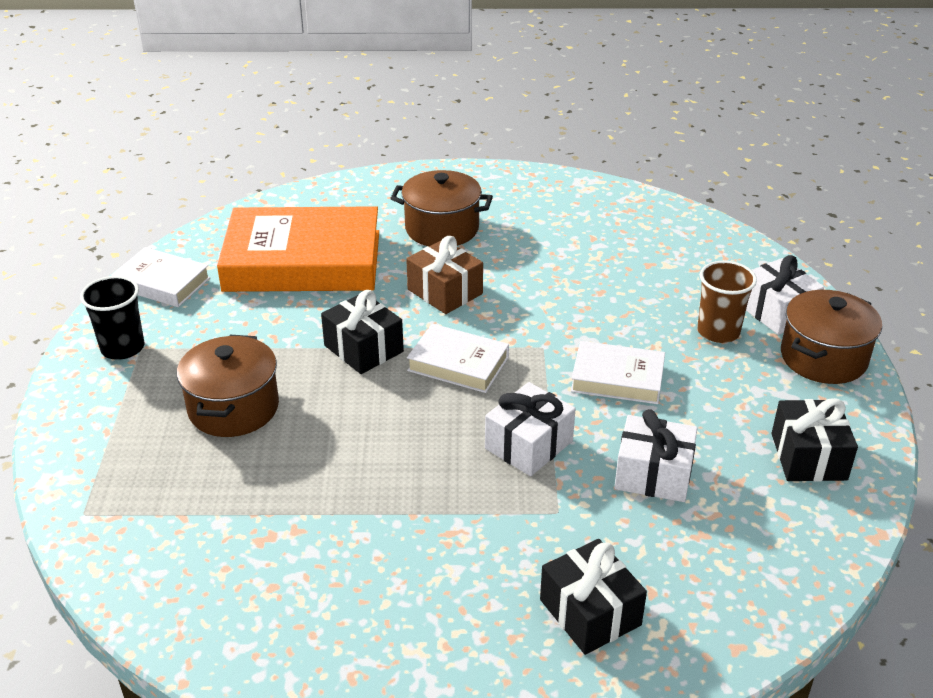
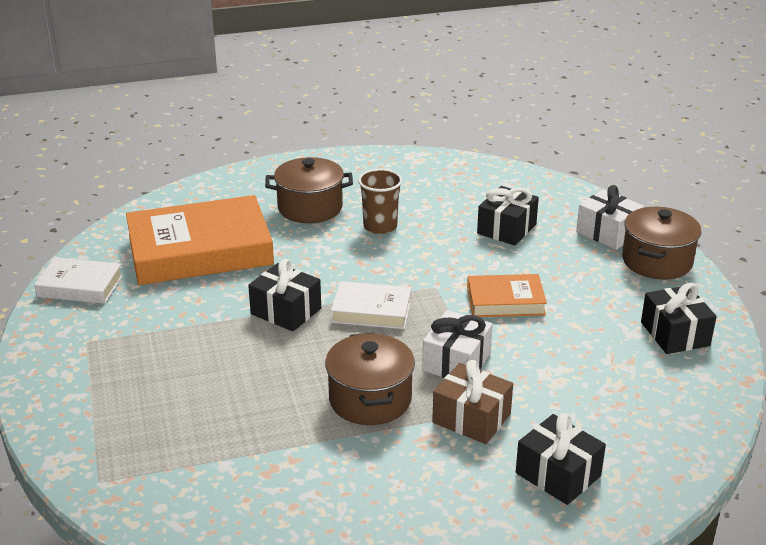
camera: 15 degrees left, 5 degrees down
(122, 348) = (69, 344): black cup -> none
(233, 408) = (194, 375): brown pot -> brown pot (370, 399)
(445, 292) = (335, 257): brown gift -> brown gift (471, 418)
(617, 378) = (505, 301): white book -> orange book
(653, 474) = (564, 367): white gift -> none
(655, 288) = (506, 229): none -> black gift
(718, 332) = (569, 254): brown cup -> brown cup (380, 226)

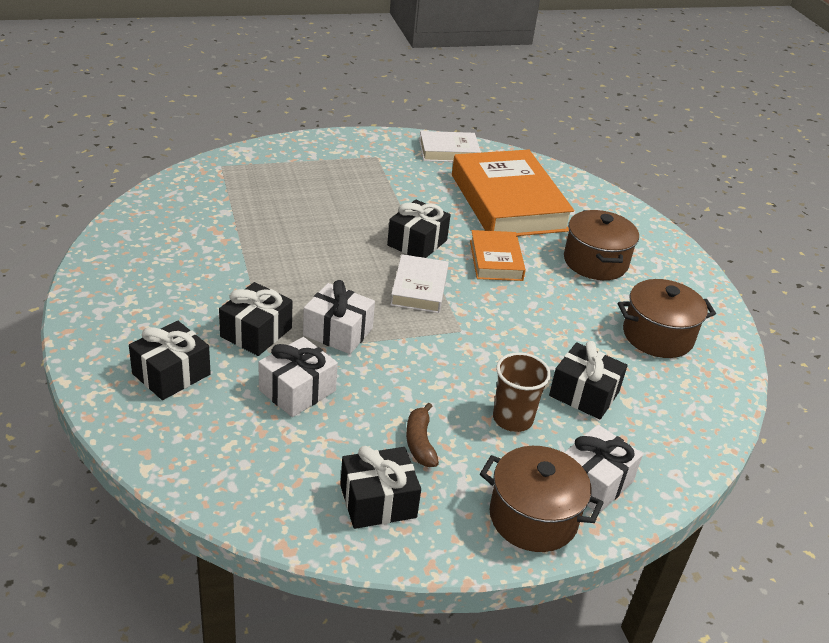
camera: 85 degrees right, 5 degrees up
(80, 286) = (448, 151): white book -> white book turned 75 degrees clockwise
(370, 399) = (290, 280): brown pot -> brown pot (657, 336)
(380, 226) = (569, 303): brown cup -> brown cup (512, 419)
(471, 418) = (256, 332): brown gift -> black gift
(505, 301) = (438, 375): orange book -> orange book (495, 260)
(554, 384) = (297, 390): none -> white gift
(597, 312) = (420, 442): none -> brown banana

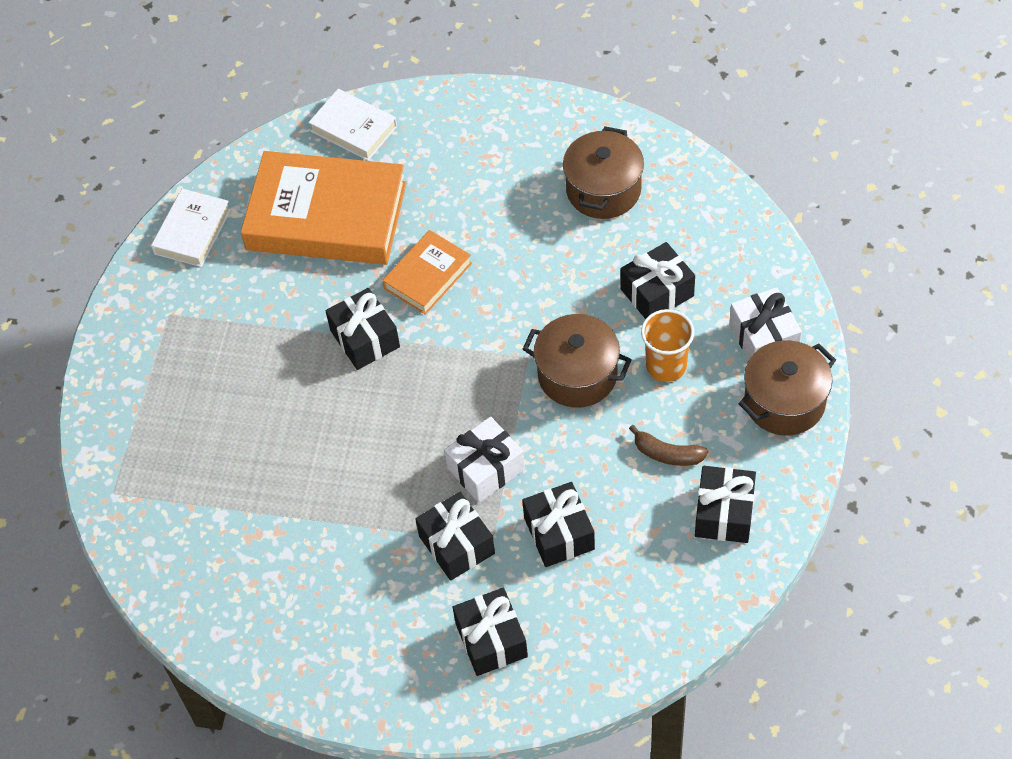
camera: 55 degrees left, 20 degrees up
(297, 390) = (559, 533): white gift -> black gift
(419, 288) = (446, 368): white book -> white book (353, 129)
(495, 260) = (428, 276): orange book -> orange book turned 75 degrees counterclockwise
(512, 419) = (666, 366): brown cup -> orange cup
(595, 262) = (469, 185): brown pot -> brown pot (577, 375)

